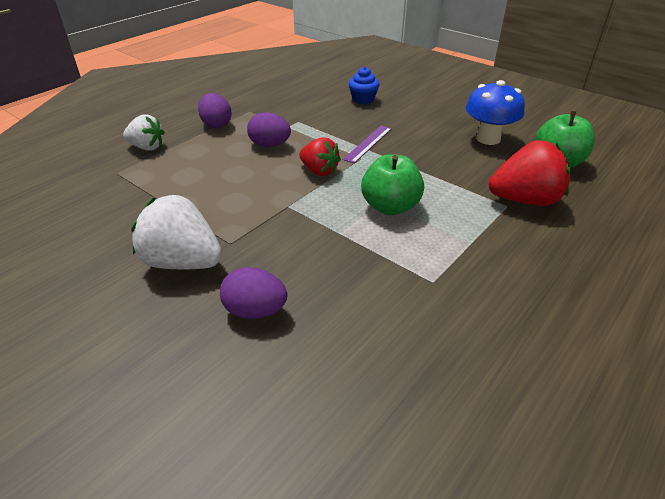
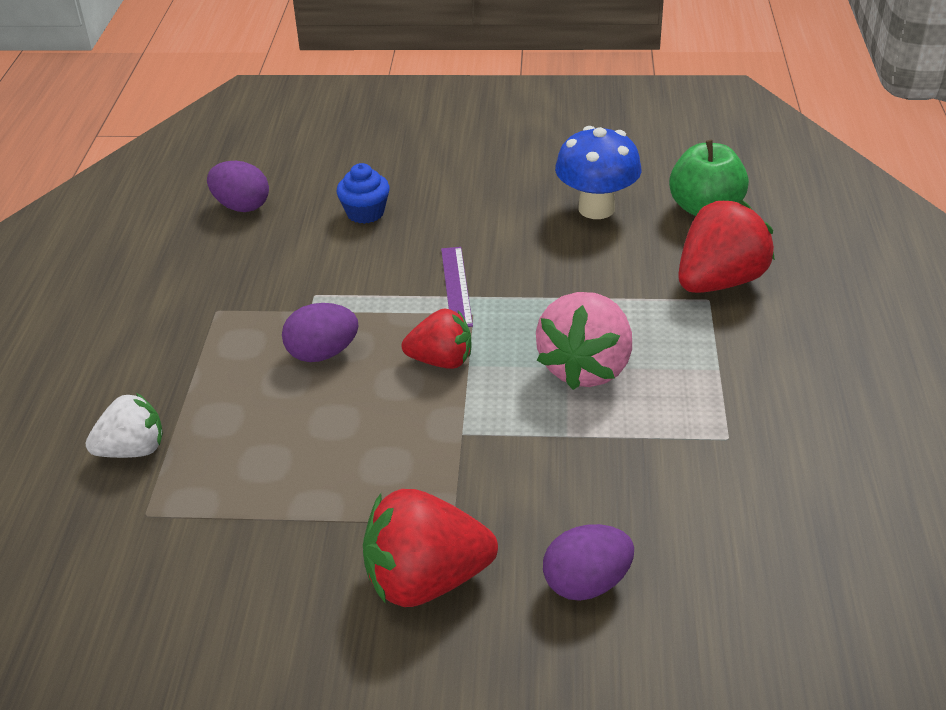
camera: 35 degrees left, 0 degrees up
(183, 262) = (426, 581): white strawberry -> red strawberry
(216, 125) = (194, 358): purple egg -> purple egg (241, 206)
(390, 207) = (586, 368): green apple -> pink strawberry

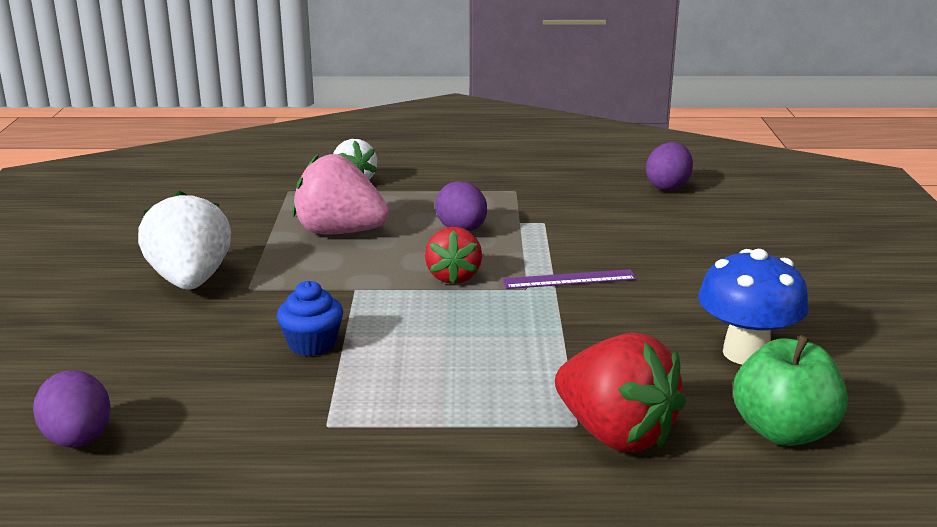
camera: 85 degrees right, 15 degrees down
(365, 213) = (680, 234): blue cupcake -> blue cupcake (312, 344)
(426, 581) = (190, 281): red strawberry -> white strawberry
(586, 368) = (444, 345): pink strawberry -> pink strawberry (339, 232)
(586, 584) = (158, 344): purple egg -> purple egg (78, 440)

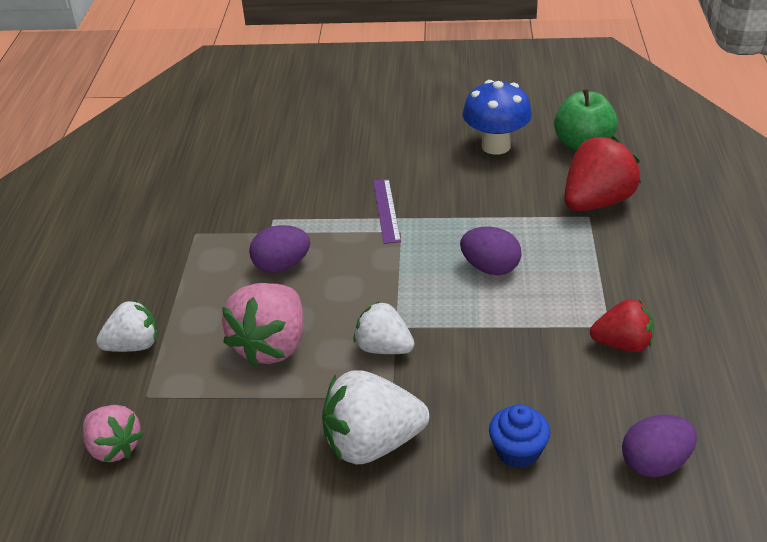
camera: 85 degrees left, 15 degrees up
(235, 185) = (114, 447): none -> pink strawberry
(312, 344) = (494, 344): blue cupcake -> blue cupcake (518, 451)
(322, 283) = (383, 348): none -> white strawberry
(453, 277) = (377, 270): red strawberry -> red strawberry (622, 344)
(668, 187) = (211, 150): purple egg -> purple egg (490, 268)

